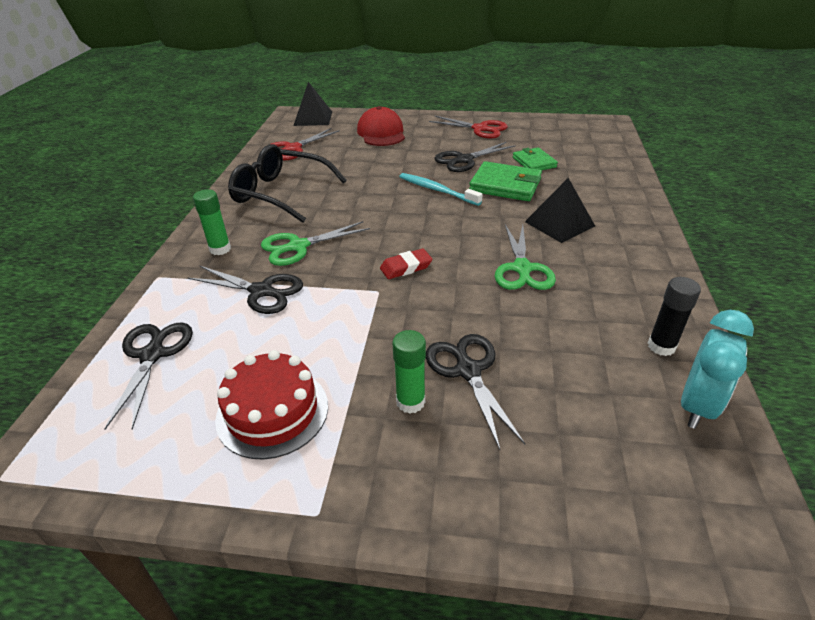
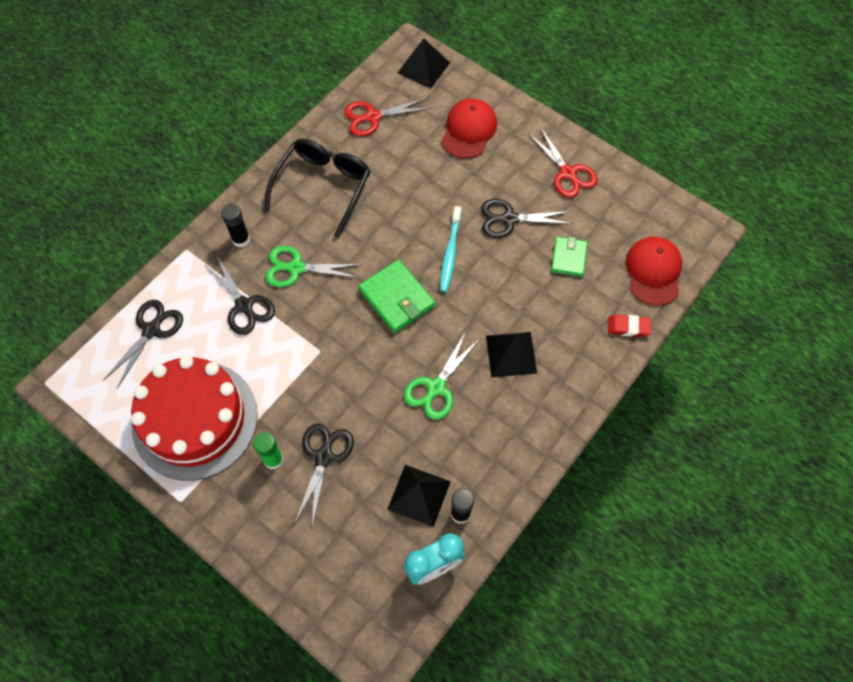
camera: 30 degrees right, 25 degrees up
(220, 249) = (241, 239): green glue stick -> black glue stick
(272, 412) = (195, 419): red cake -> red cake, size x1.70
(281, 193) = (323, 187): black glasses -> black glasses turned 60 degrees clockwise
(406, 267) = (355, 337): red eraser -> red eraser (628, 327)
(437, 190) = (450, 253): turquoise toothbrush -> turquoise toothbrush turned 150 degrees counterclockwise
(505, 185) = (513, 278): green wallet -> green wallet (396, 298)
(602, 149) = (653, 272): none -> red cap
(604, 352) = (419, 495): none -> black pyramid

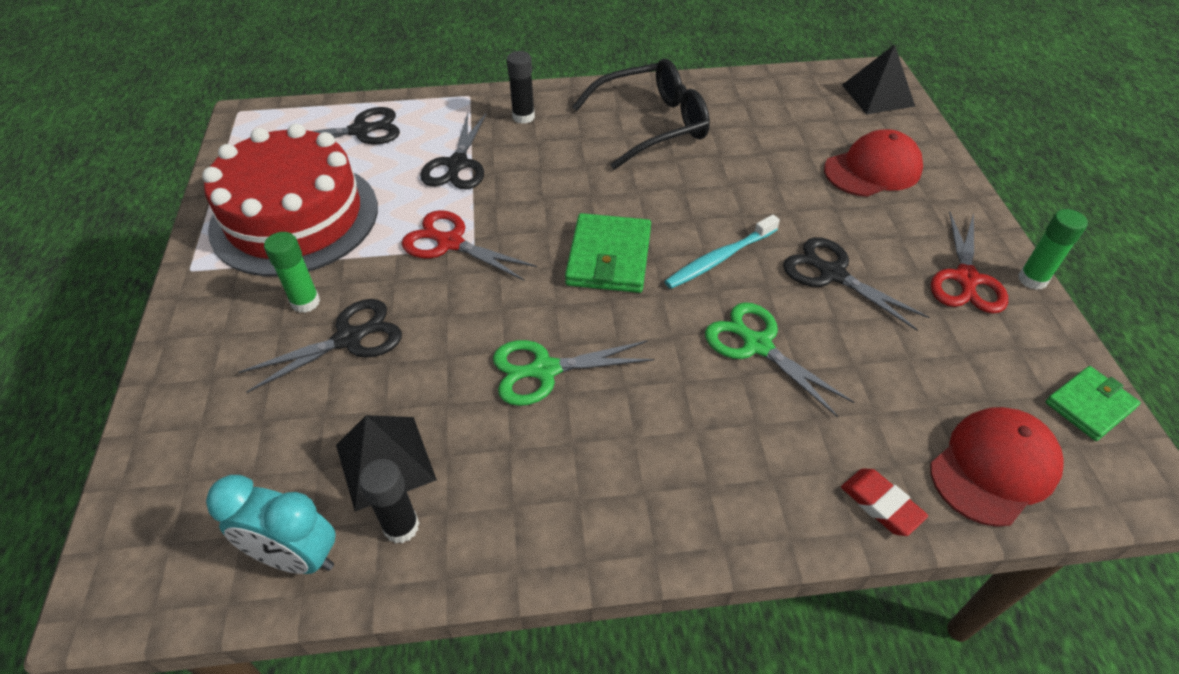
camera: 45 degrees right, 15 degrees down
(296, 268) = (542, 167): green scissors -> green scissors (756, 345)
(372, 117) = (771, 103): red scissors -> red scissors (449, 243)
(511, 354) = (675, 407): black pyramid -> none
(568, 258) = (872, 363): green wallet -> green wallet (1089, 405)
(594, 150) = (1032, 279): none -> green glue stick

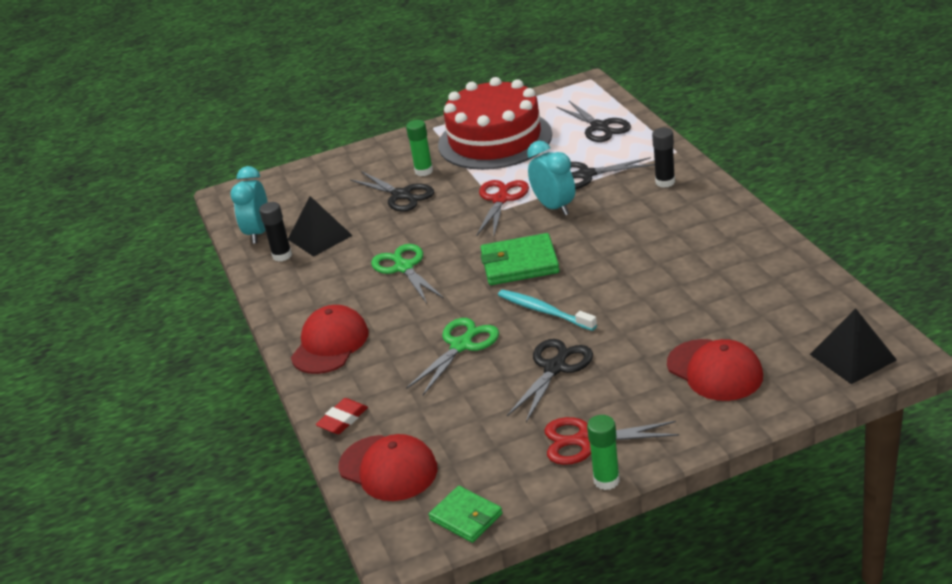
camera: 80 degrees right, 15 degrees down
(507, 203) = (554, 207): none -> turquoise clock
(652, 125) = (699, 241): black glasses -> none
(693, 493) = (330, 344): none -> red cap

